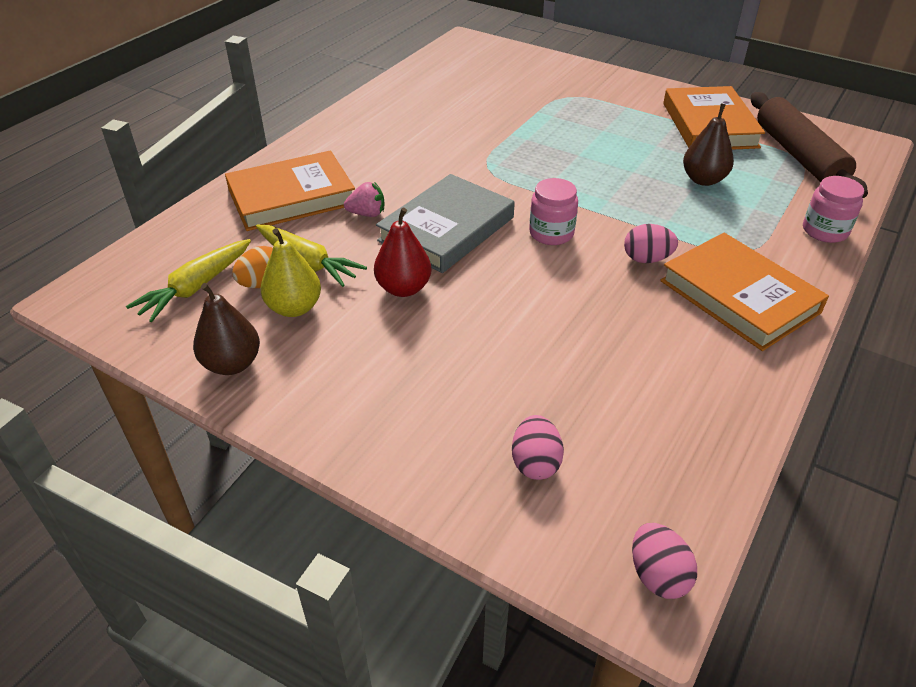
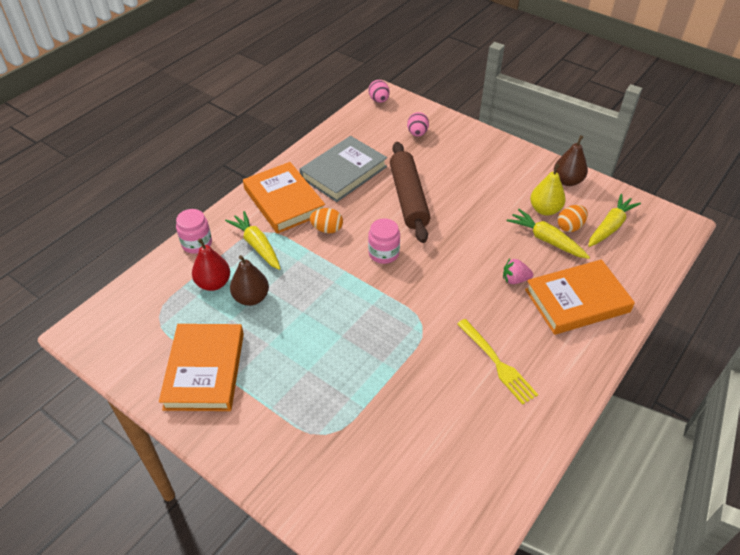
camera: 175 degrees left, 5 degrees up
(402, 143) = (497, 363): none -> yellow fork
(403, 288) = (482, 218): red pear -> red pear (213, 283)
(447, 229) = (456, 261): grey book -> grey book (343, 172)
(646, 259) = (327, 229): pink egg -> orange egg
(737, 233) = (257, 245): none -> yellow carrot
(798, 155) = (155, 321): brown rolling pin -> brown rolling pin (408, 198)

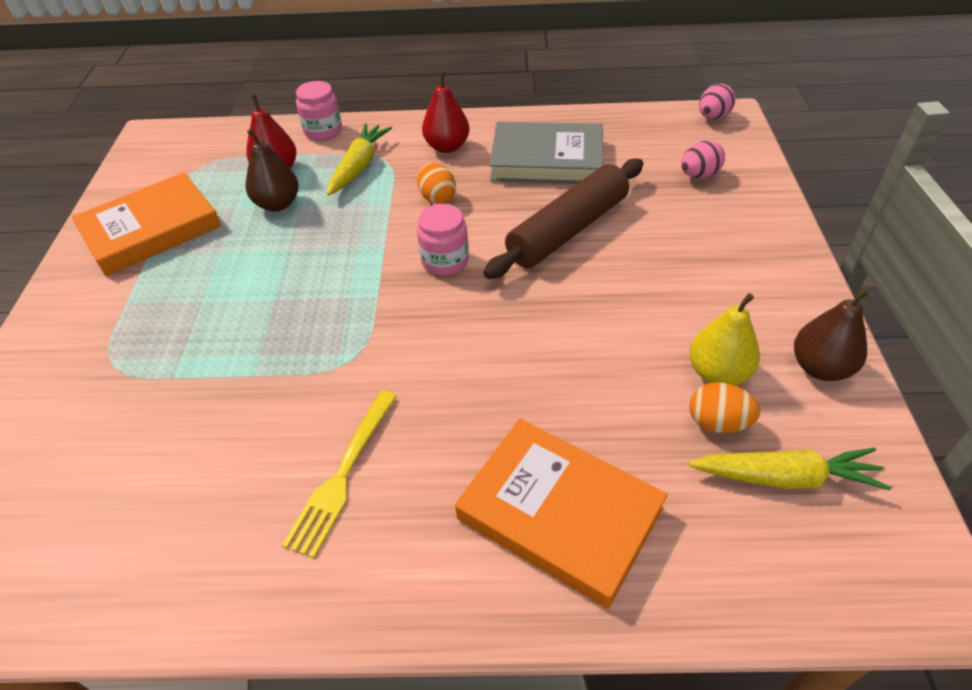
camera: 55 degrees right, 0 degrees up
(284, 201) = (447, 147): orange book -> red pear
(515, 279) = (528, 412): pink strawberry -> none
(546, 240) = (653, 408): yellow carrot -> none

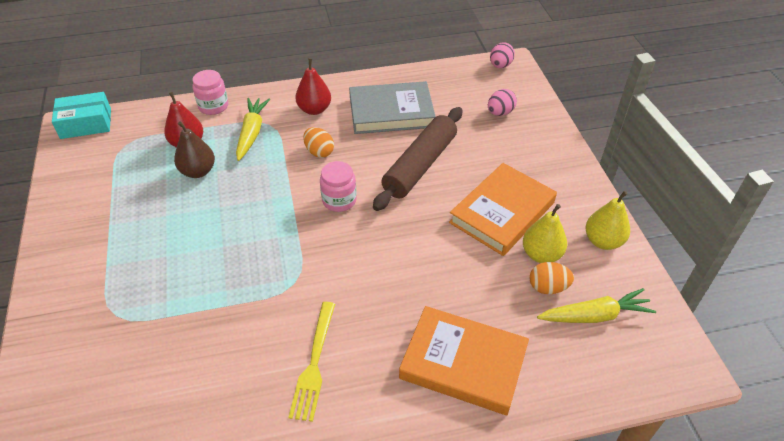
camera: 15 degrees left, 0 degrees up
(151, 230) = (103, 205): orange book -> orange book (502, 212)
(168, 136) = (86, 123): none -> turquoise box
(820, 368) = (603, 241): brown pear -> yellow pear

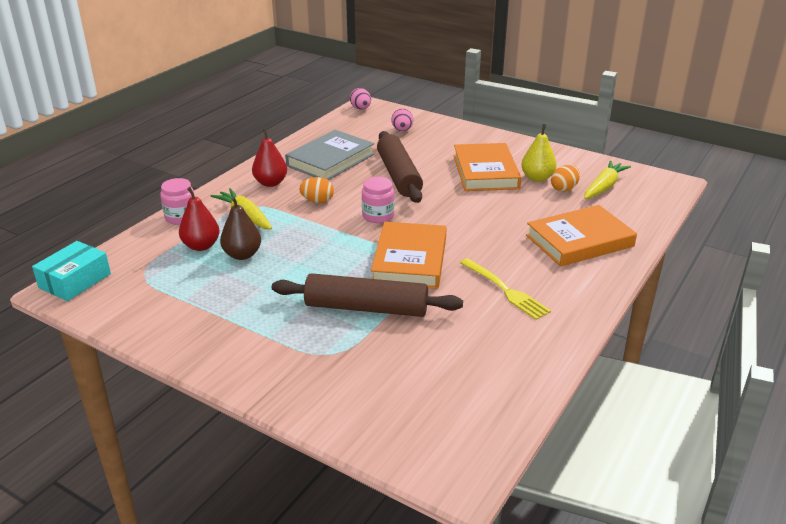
camera: 45 degrees left, 15 degrees down
(196, 291) = (366, 308): none -> brown rolling pin
(293, 267) = (410, 260): none -> orange book
(603, 241) = (556, 157): yellow pear -> none

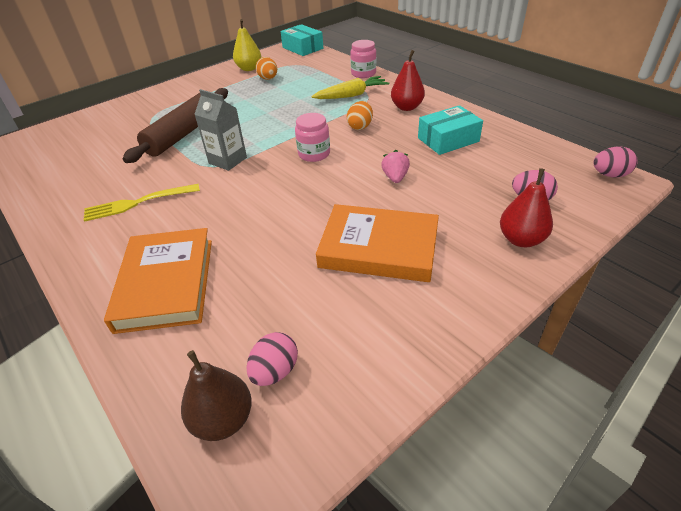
camera: 110 degrees right, 10 degrees up
(201, 246) = (317, 80): red pear -> red pear (521, 239)
(242, 255) = (294, 93): brown pear -> brown pear (223, 419)
(330, 160) = (448, 140): grey book -> turquoise box
(399, 175) = (395, 177): brown rolling pin -> pink strawberry
(410, 260) = (228, 160): orange book -> grey carton
(537, 178) = (340, 296): yellow pear -> yellow pear (249, 68)
(564, 189) = (294, 316): orange egg -> orange egg (268, 79)
(604, 187) = (275, 371): yellow carrot -> pink egg

